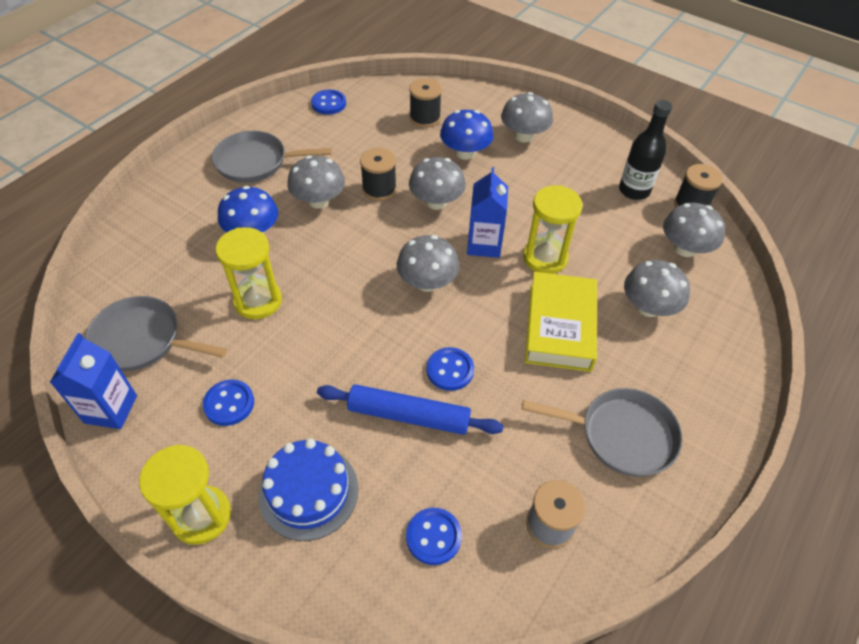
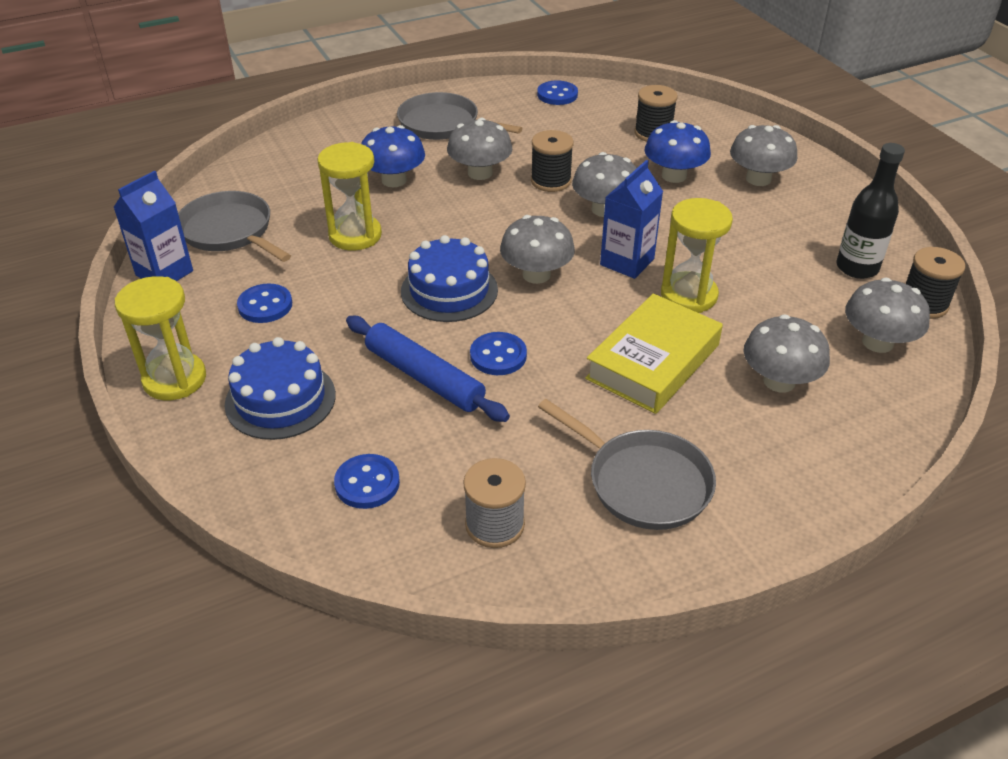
camera: 30 degrees right, 10 degrees down
(371, 324) = (449, 290): none -> blue cake

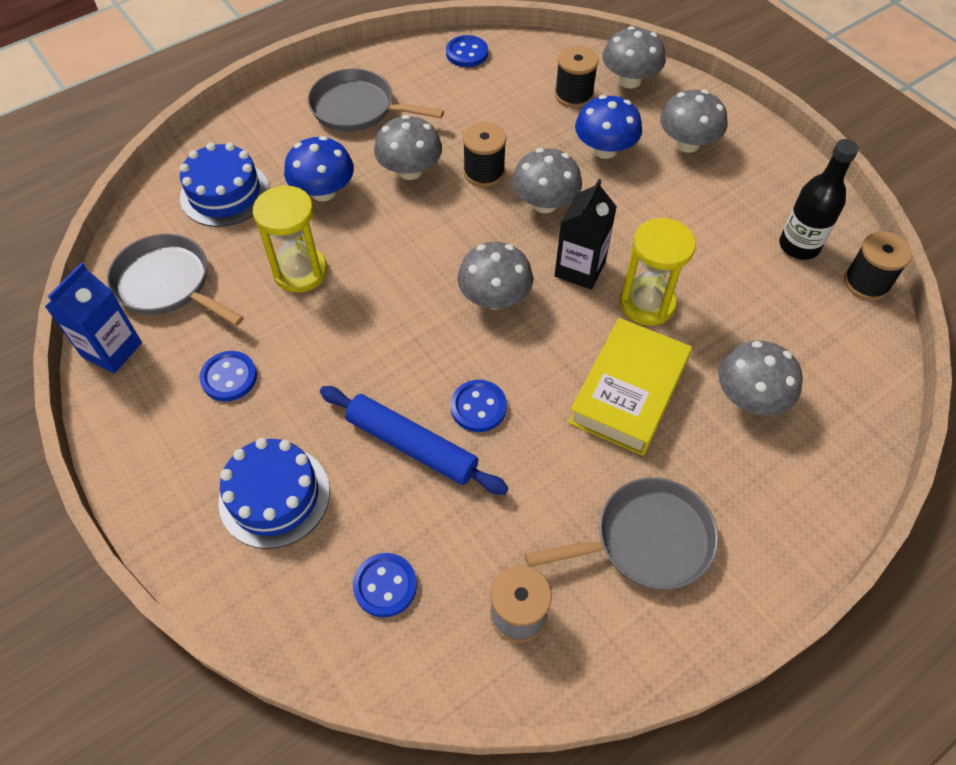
camera: 10 degrees left, 15 degrees up
(174, 379) = (159, 487): yellow hourglass -> none
(449, 290) = (412, 331): blue cake -> blue cake (224, 193)
(627, 262) = (580, 269): blue carton -> black carton
(643, 482) = (646, 540): grey pan -> grey pan turned 45 degrees counterclockwise
(877, 342) = (832, 336): grey mushroom -> grey mushroom (629, 80)

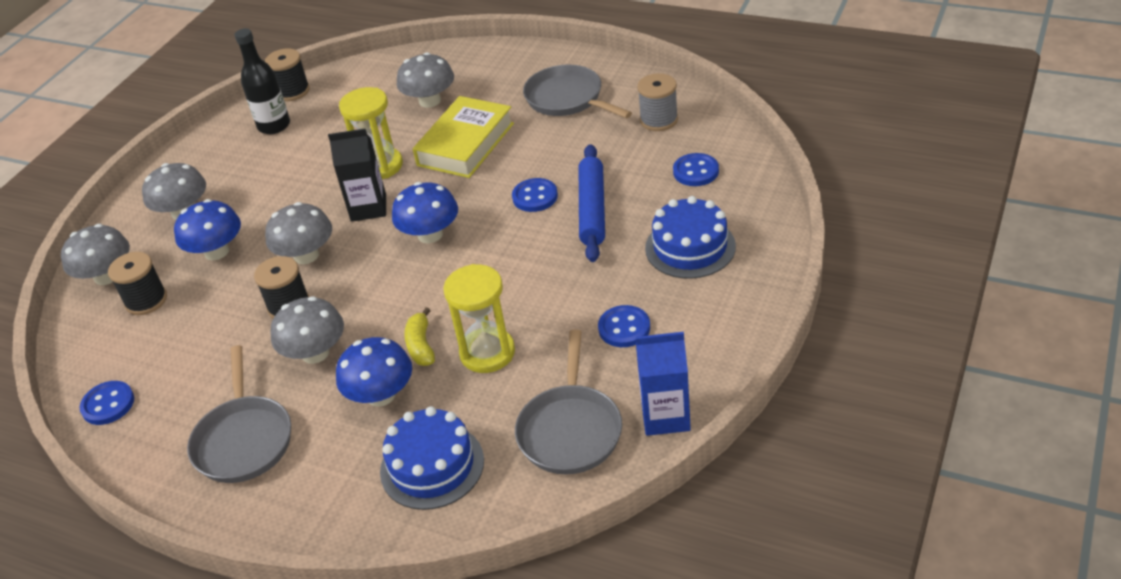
camera: 115 degrees left, 15 degrees down
(352, 234) = (421, 346): none -> yellow banana
(494, 298) = (430, 234): grey mushroom -> blue mushroom
(628, 392) = (466, 144): yellow book -> yellow book turned 60 degrees counterclockwise

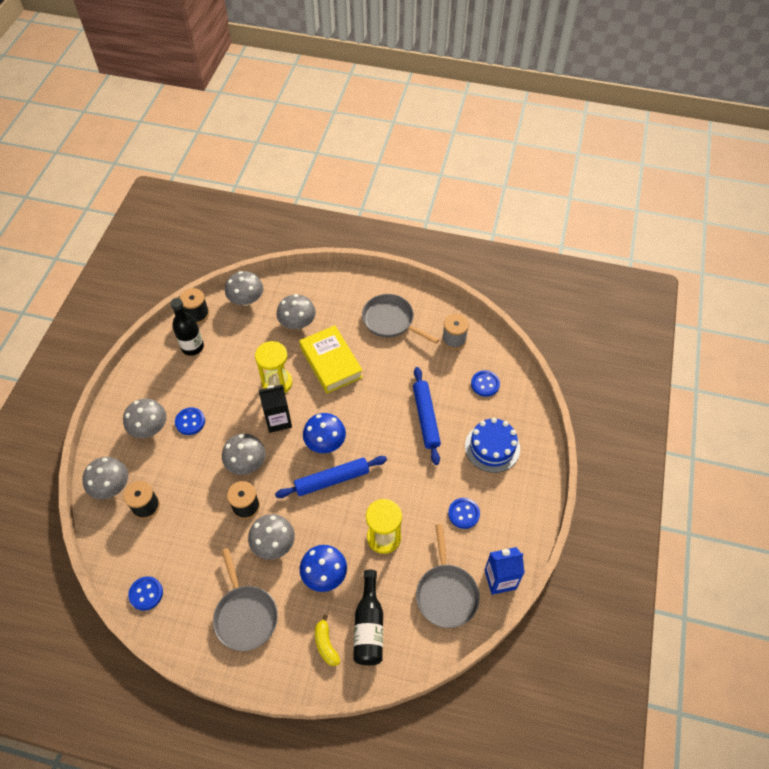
camera: 15 degrees left, 15 degrees up
(216, 251) = (183, 462): blue mushroom -> none
(365, 76) = (246, 299): none -> grey mushroom
(421, 346) = (340, 534): yellow banana -> yellow banana (326, 644)
(427, 279) = (332, 480): none -> blue rolling pin
(432, 466) = (369, 626): blue cake -> black bottle
(466, 144) = (331, 362): yellow book -> yellow book turned 45 degrees counterclockwise
(535, 197) = (387, 408): blue button -> blue button (190, 422)

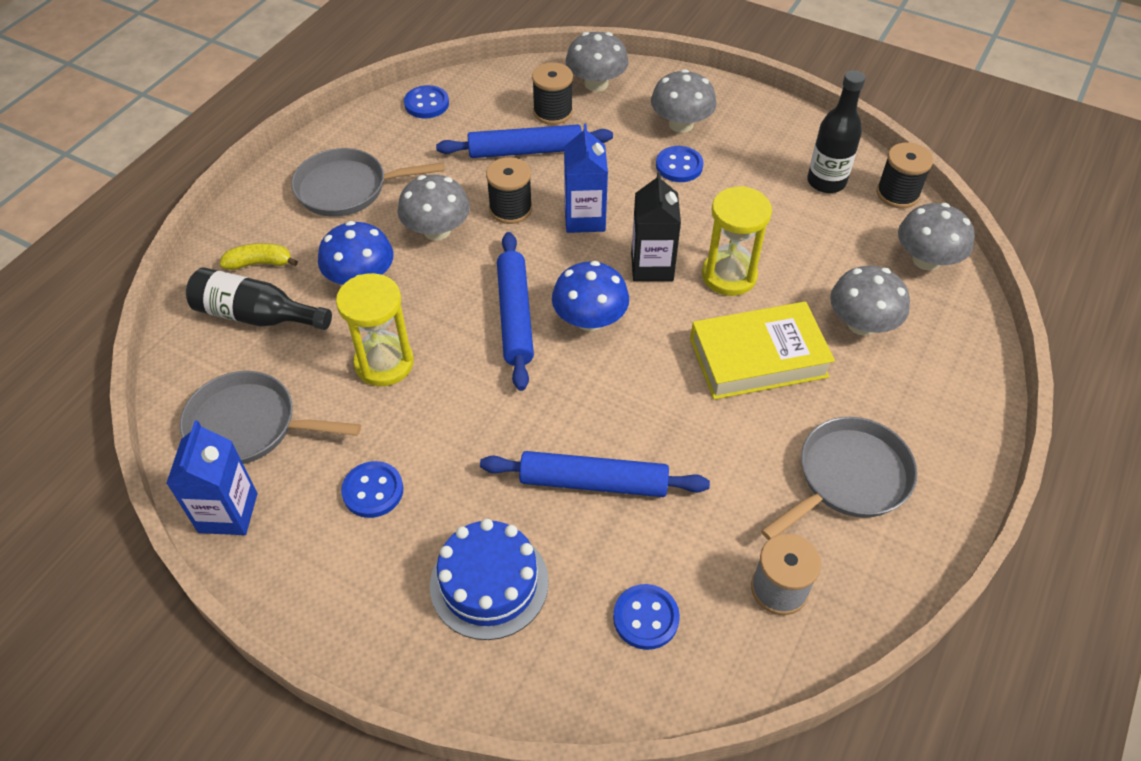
camera: 105 degrees right, 5 degrees down
(189, 512) = (525, 151): none -> blue rolling pin
(246, 463) = (584, 218): grey mushroom -> blue carton

